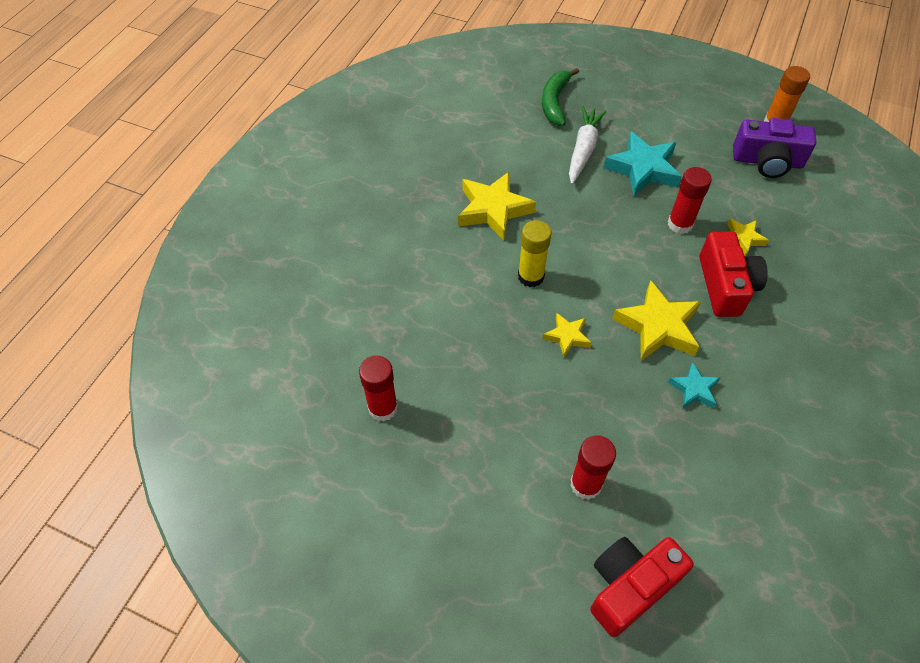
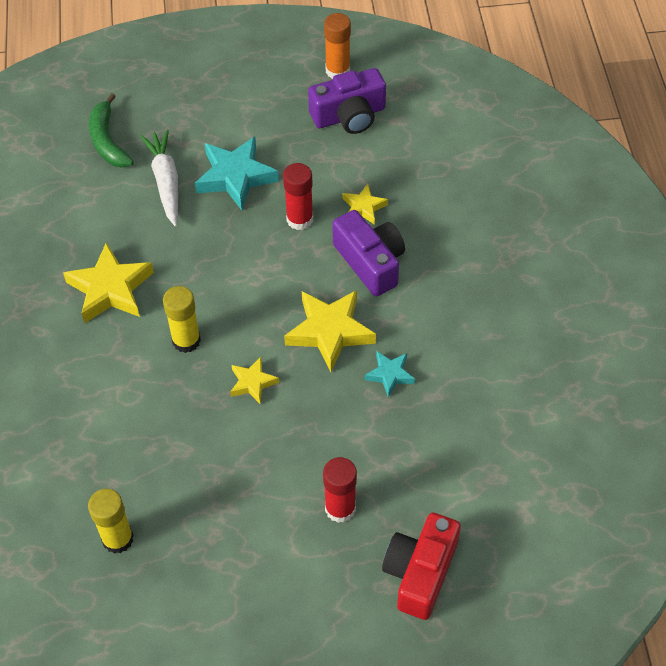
camera: 30 degrees left, 0 degrees up
(383, 408) = (118, 539): red glue stick -> yellow glue stick
(725, 286) = (370, 262): red camera -> purple camera

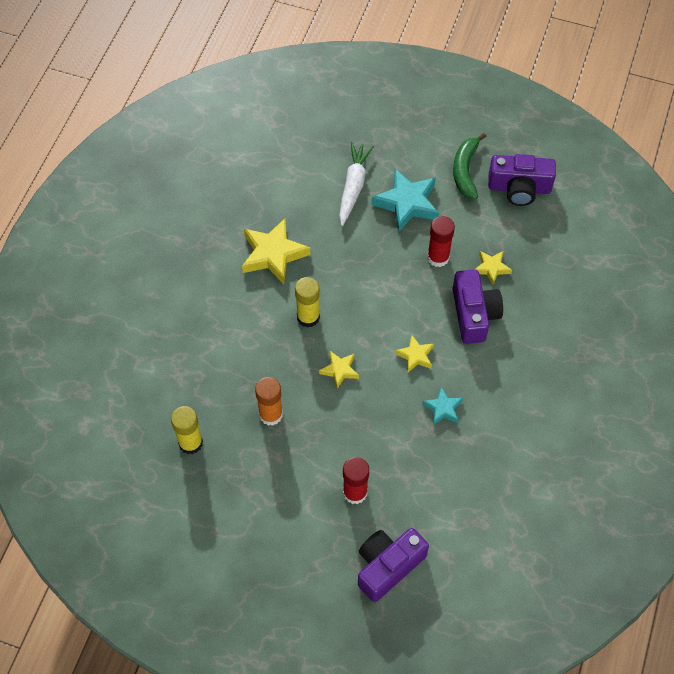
camera: 25 degrees right, 5 degrees up
(108, 141) = (326, 136): green banana -> green banana (465, 171)
(330, 332) = (415, 356): yellow star -> yellow star, size x0.54
(337, 70) = (529, 146): orange glue stick -> orange glue stick (271, 414)
(420, 572) = (388, 566): red camera -> purple camera

